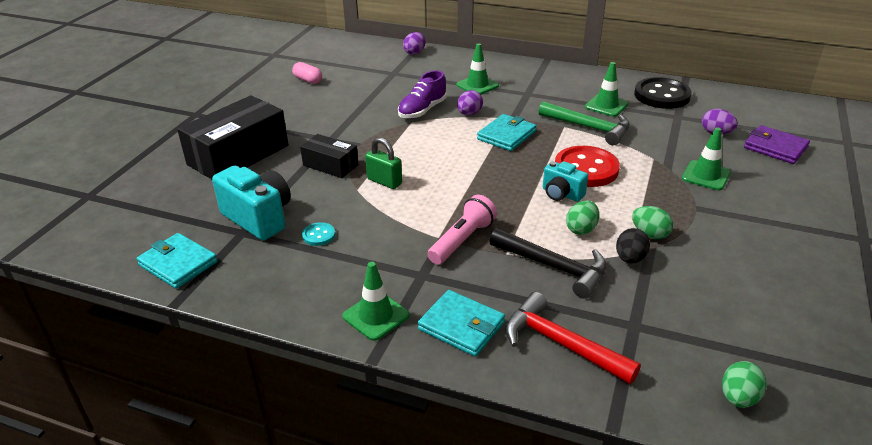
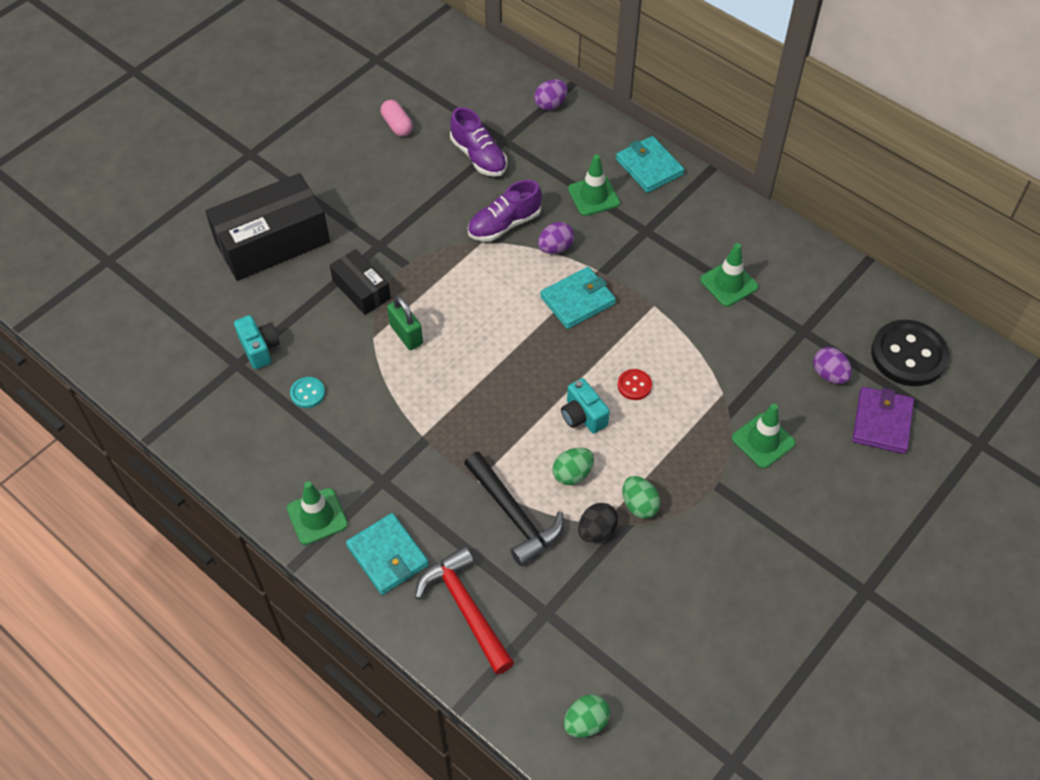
camera: 20 degrees right, 20 degrees up
(178, 263) = (165, 388): turquoise wallet -> turquoise wallet (649, 167)
(259, 218) = (259, 349): turquoise camera -> turquoise camera, size x0.59
(380, 83) = (479, 157): none -> purple shoe
(462, 240) = (443, 448): pink flashlight -> none
(586, 169) = (634, 385): red button -> red button, size x0.45
(589, 128) = (682, 317): green hammer -> none
(662, 95) = (811, 285): black button -> black button (908, 355)
(775, 147) = (882, 422): purple wallet -> purple wallet turned 45 degrees clockwise

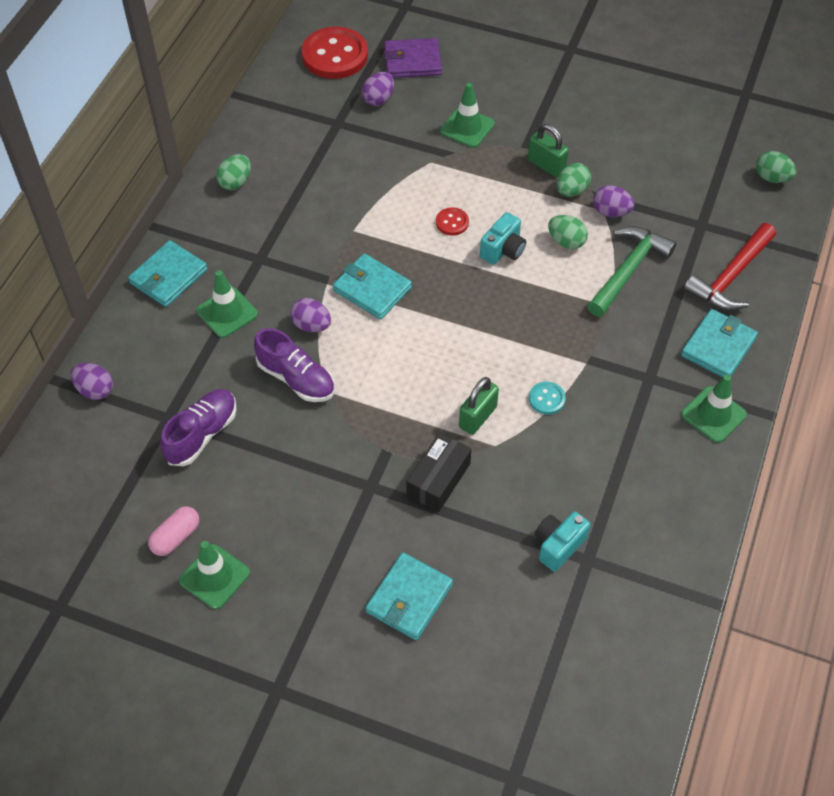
camera: 110 degrees left, 0 degrees up
(272, 242) = (409, 598): black box -> turquoise wallet
(307, 393) = (589, 477): turquoise button -> turquoise button (546, 399)
(514, 515) = (628, 270): black hammer -> green hammer
(596, 530) = (611, 212): black egg -> purple egg
(683, 495) = (546, 165): none -> green padlock
(729, 283) = (303, 182): green traffic cone -> green traffic cone (214, 576)
(746, 234) = (235, 182): none -> green egg
(908, 355) = (335, 55): black button -> red button

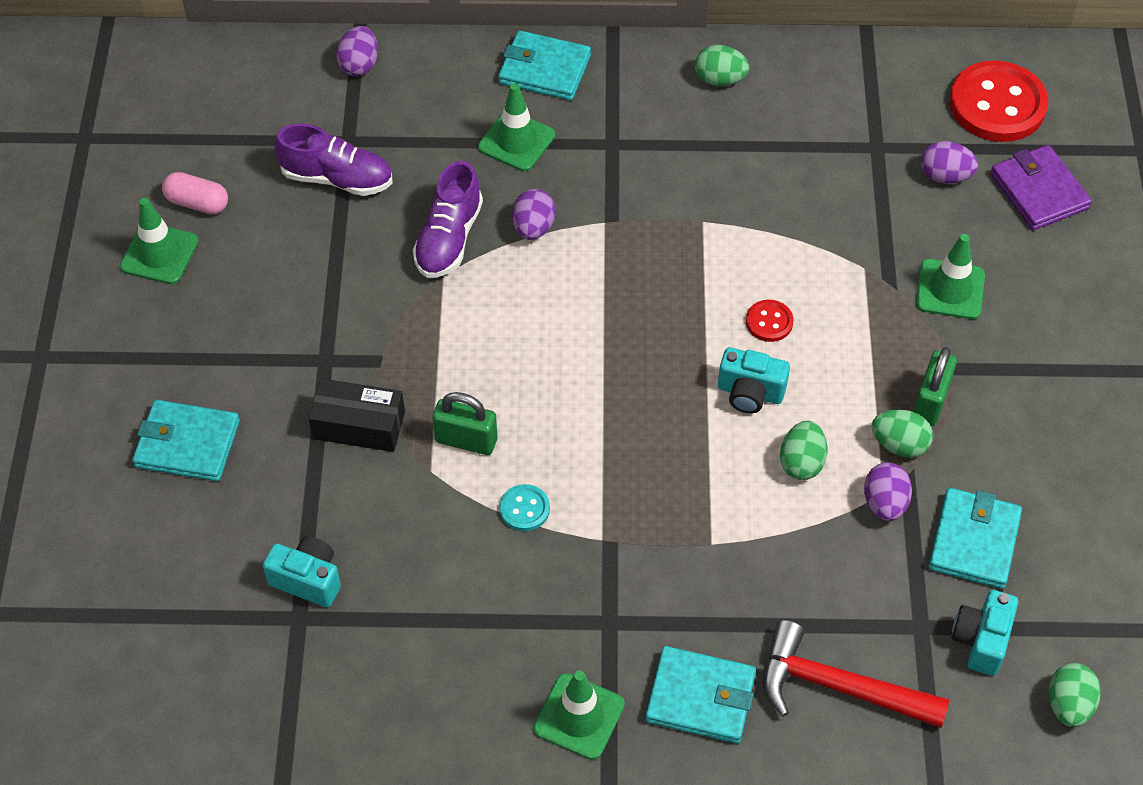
camera: 70 degrees right, 0 degrees up
(372, 289) = (617, 270): turquoise wallet -> turquoise wallet (974, 541)
(628, 270) = (787, 551): green hammer -> none
(719, 201) = (981, 640): none -> turquoise camera

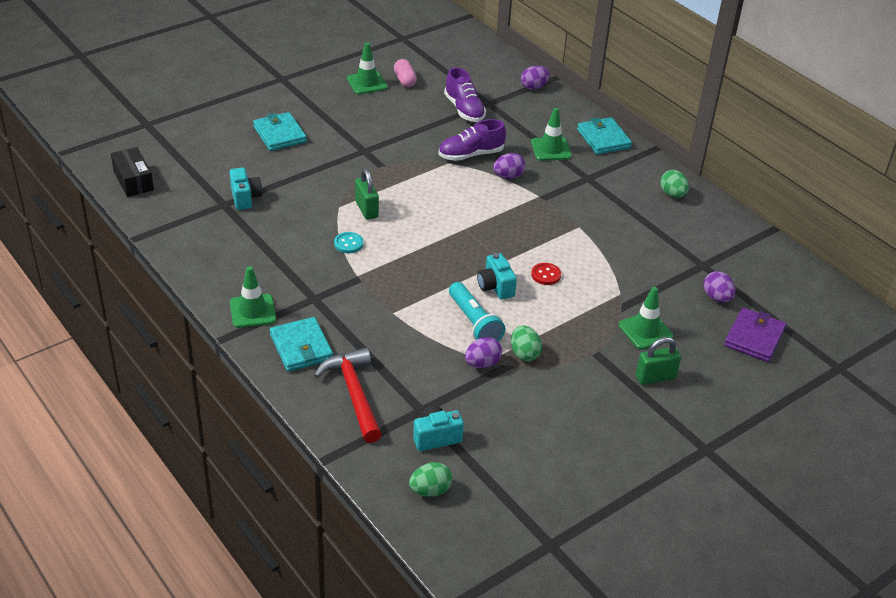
camera: 50 degrees right, 15 degrees down
(359, 425) = (340, 175): black box -> black box (133, 180)
(801, 462) = (474, 323): green egg -> turquoise flashlight
(930, 402) = (565, 354): green padlock -> green padlock (655, 377)
(974, 541) = (495, 408): turquoise wallet -> none
(997, 105) = (791, 297): red button -> none

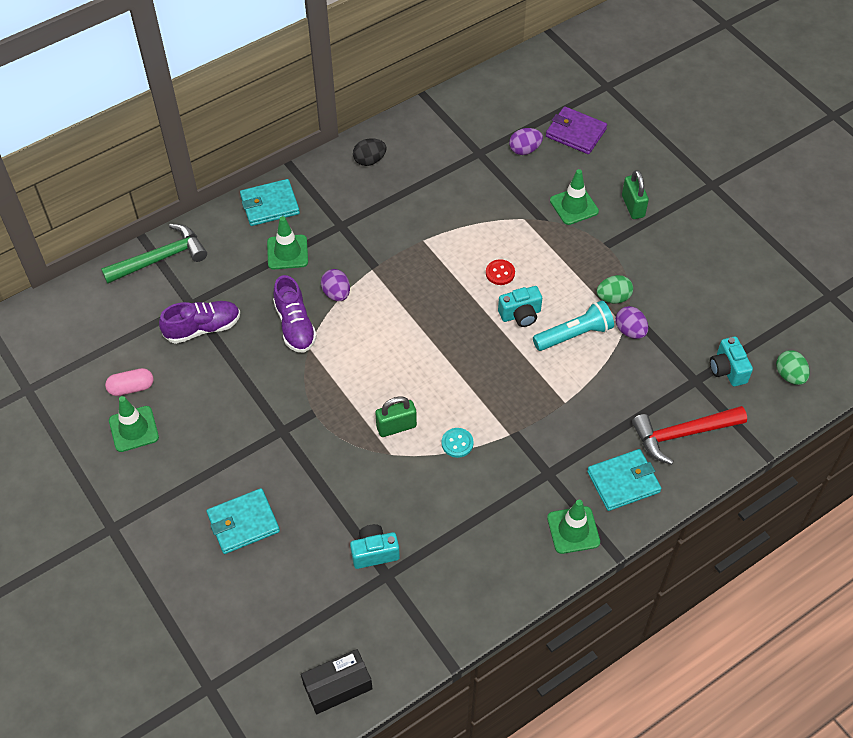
camera: 85 degrees left, 15 degrees up
(534, 87) = (161, 258): purple egg -> green hammer
(672, 194) = (369, 160): green egg -> black egg

